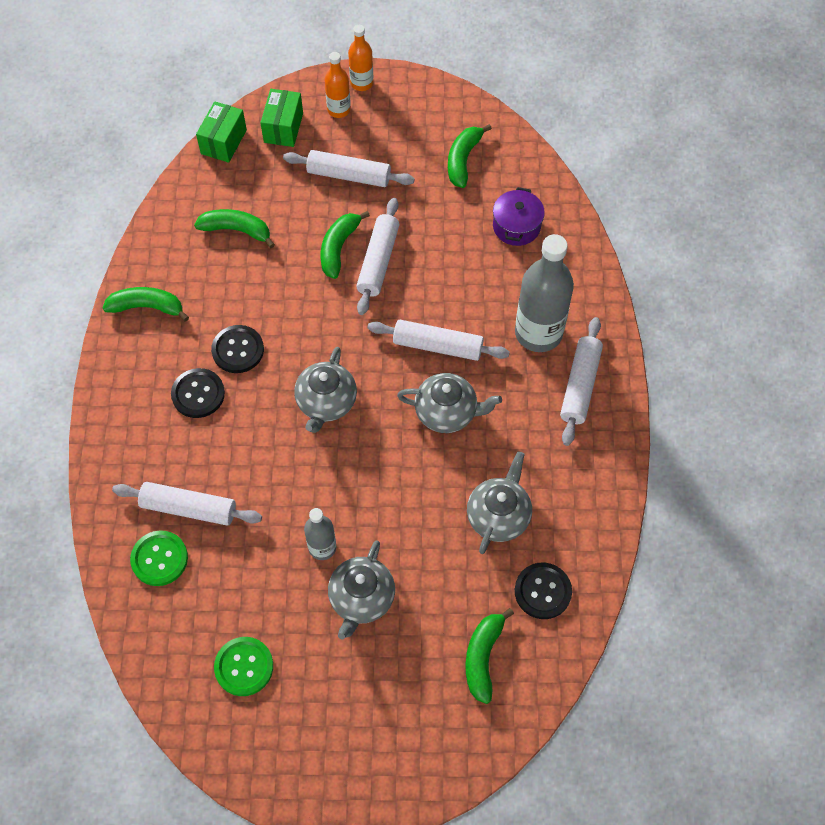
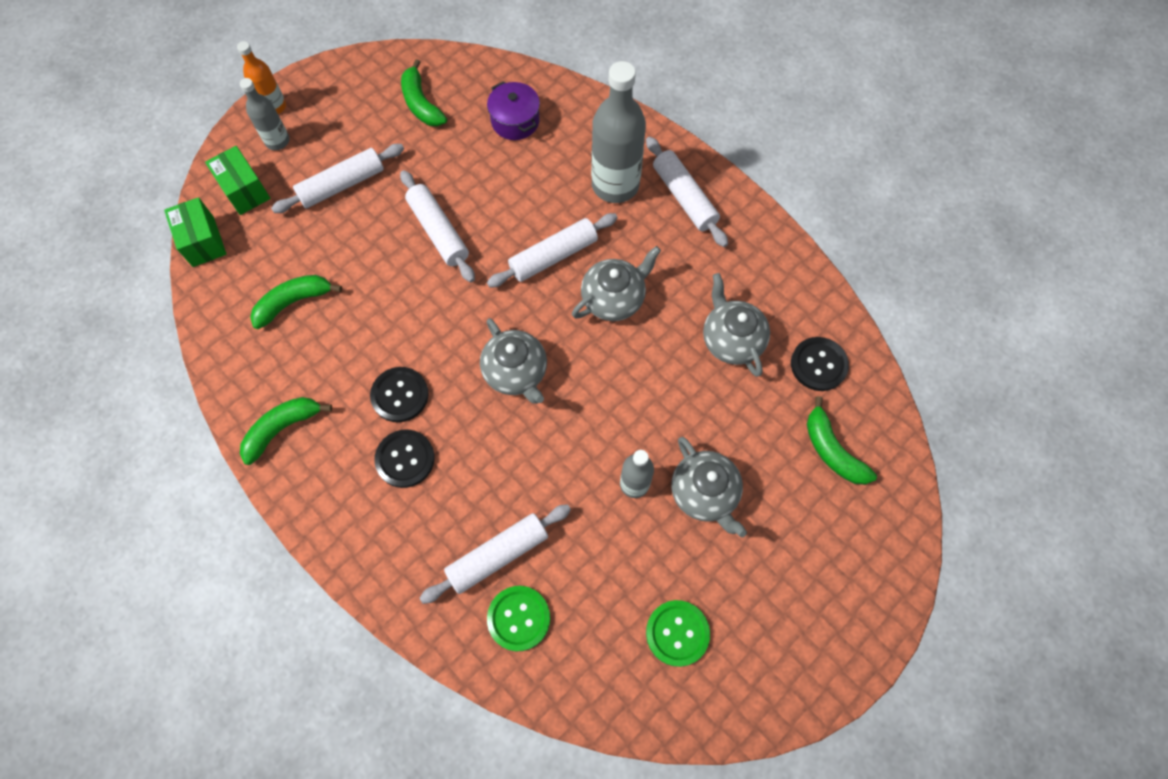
camera: 45 degrees left, 5 degrees up
(339, 110) = (277, 141): orange bottle -> grey bottle
(339, 248) = (395, 247): green banana -> none

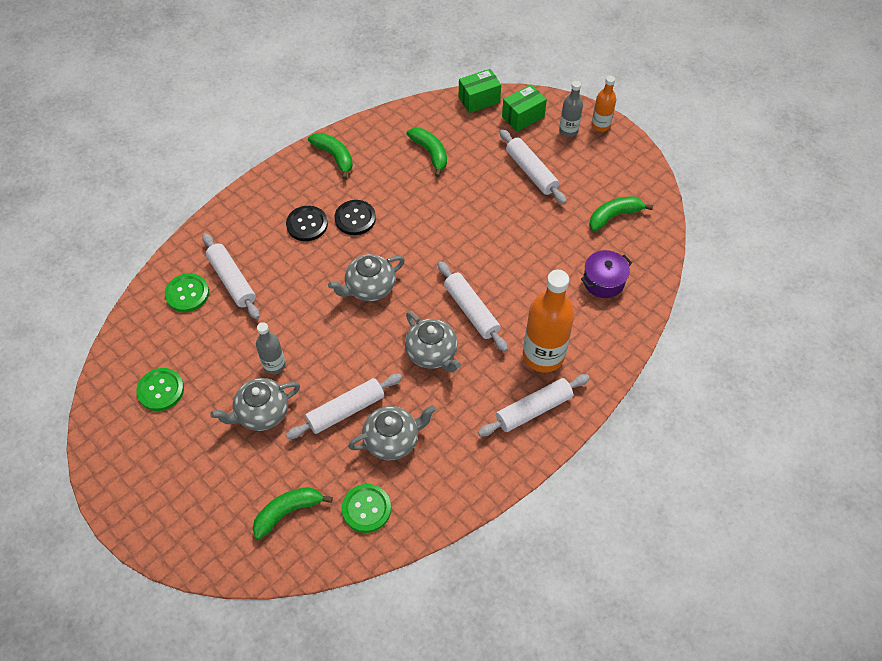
camera: 90 degrees right, 10 degrees down
(438, 231) = (492, 234): white rolling pin -> white rolling pin (346, 410)
(615, 185) = (543, 355): grey bottle -> orange bottle
(818, 365) = (366, 509): black button -> green button

